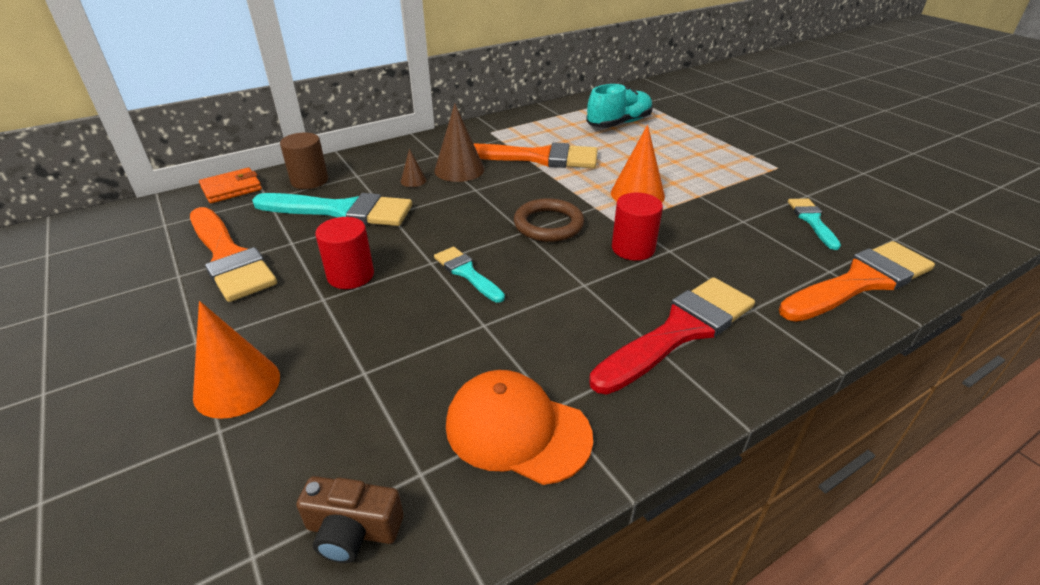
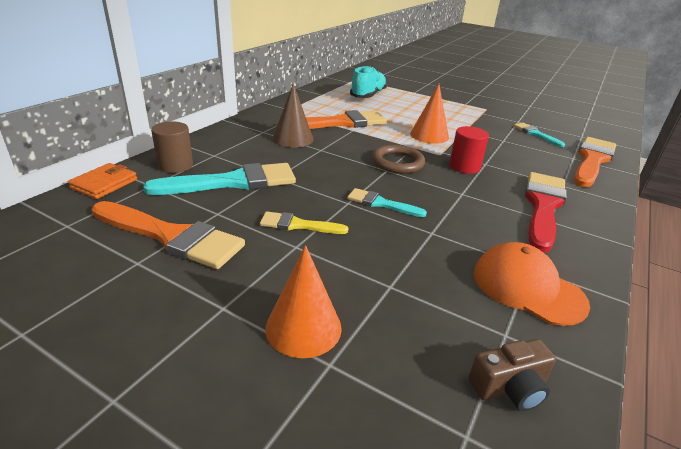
camera: 30 degrees left, 5 degrees down
(350, 275) = (298, 225): red cylinder -> yellow brush
(413, 180) = (266, 151): brown cone -> none
(517, 430) = (527, 288): orange cap -> orange cap turned 45 degrees clockwise

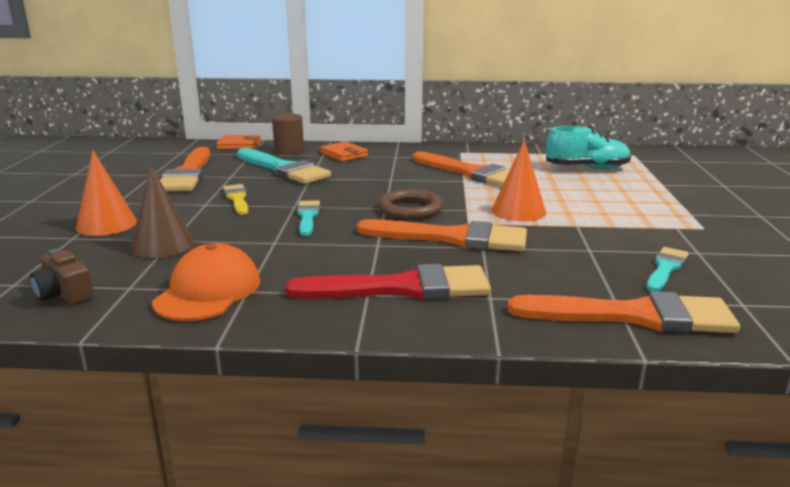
camera: 65 degrees right, 10 degrees down
(227, 147) = (344, 154): none -> orange wallet
(293, 138) = (398, 167): brown cone -> brown cone (163, 245)
(464, 167) = (453, 238): red cylinder -> orange brush

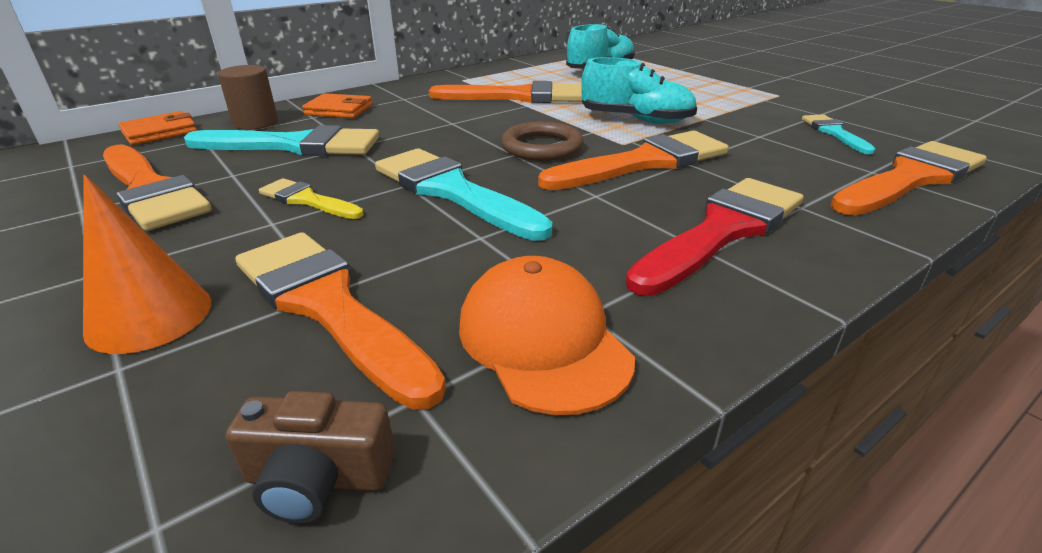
camera: 40 degrees left, 10 degrees up
(163, 245) = (327, 306): brown cone -> orange brush
(307, 216) = (452, 191): turquoise brush -> turquoise brush, size x1.87
(518, 211) = (636, 120): orange cone -> turquoise shoe

